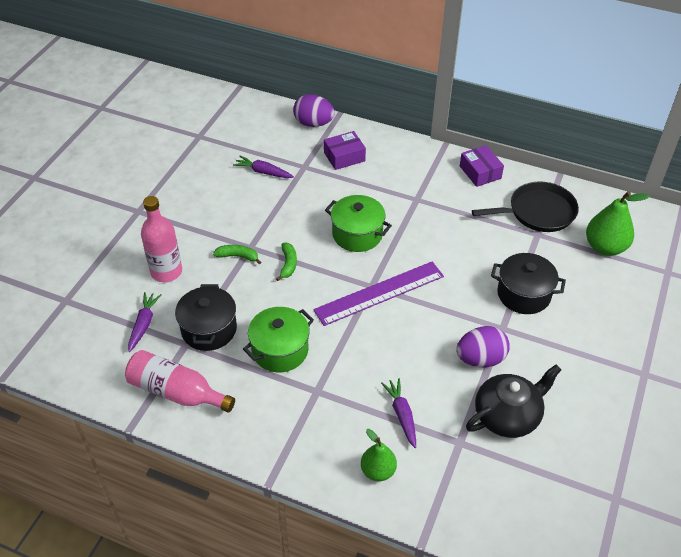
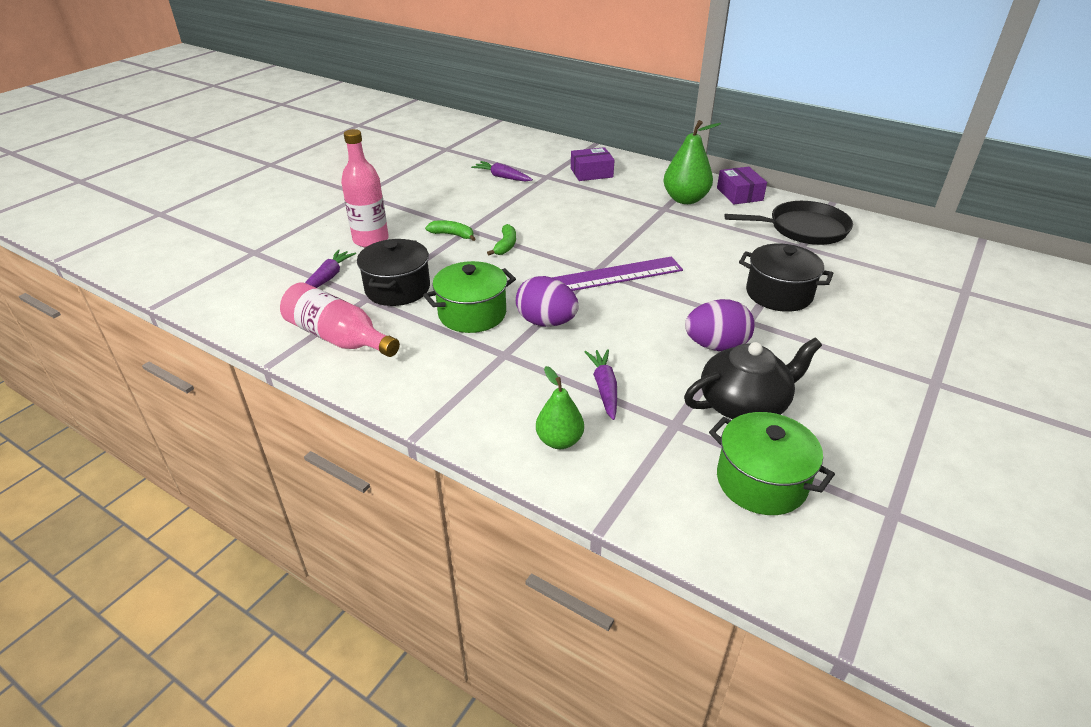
camera: 10 degrees right, 10 degrees down
(313, 123) = (565, 148): purple egg -> purple egg (546, 322)
(357, 234) = (590, 229): green pot -> green pot (761, 481)
(605, 247) = (884, 263): green pear -> green pear (685, 199)

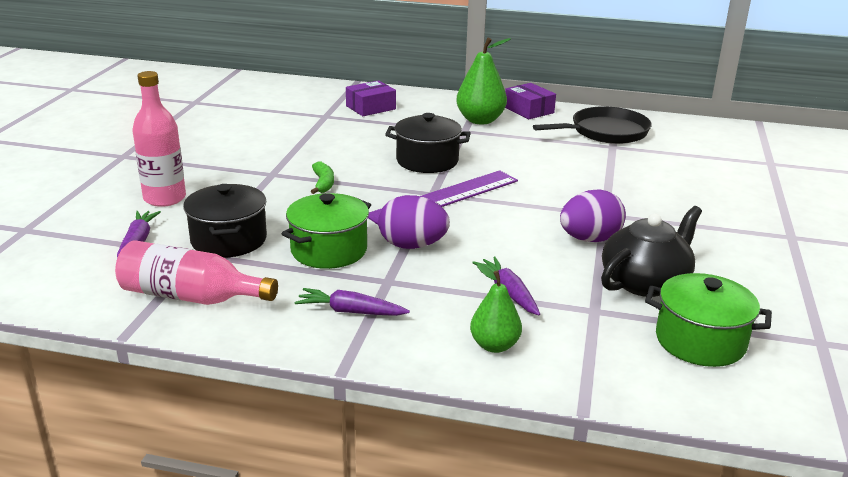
camera: 20 degrees left, 10 degrees down
(452, 235) = (257, 181): green banana -> none
(502, 177) = (277, 122): purple carrot -> purple carrot (350, 311)
(779, 294) = (618, 188): black pot -> black pot (427, 161)

